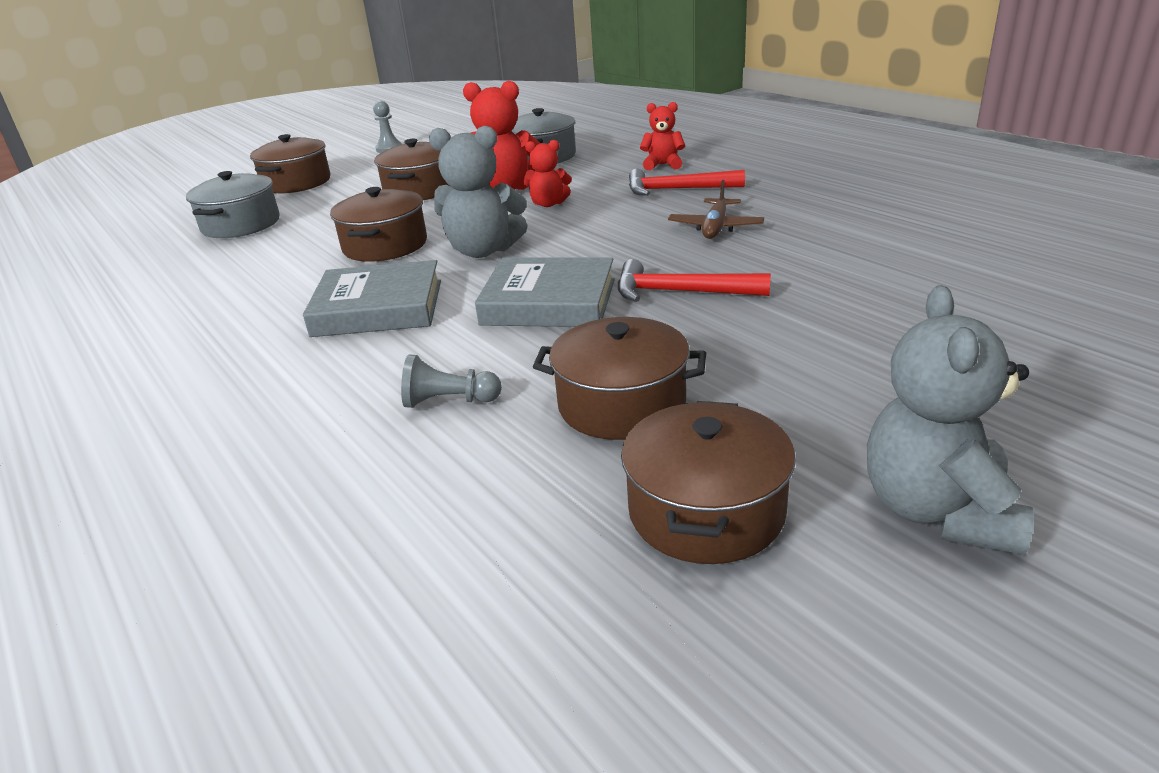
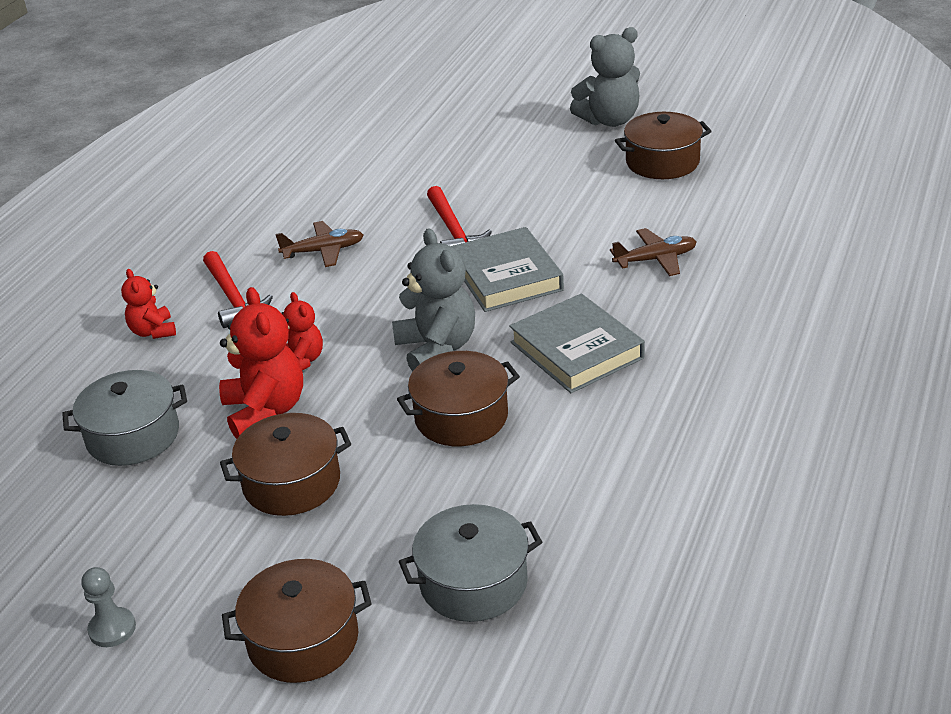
camera: 120 degrees left, 5 degrees up
(449, 401) = (655, 259): grey pawn -> brown plane
(621, 404) = (604, 206): brown pot -> none

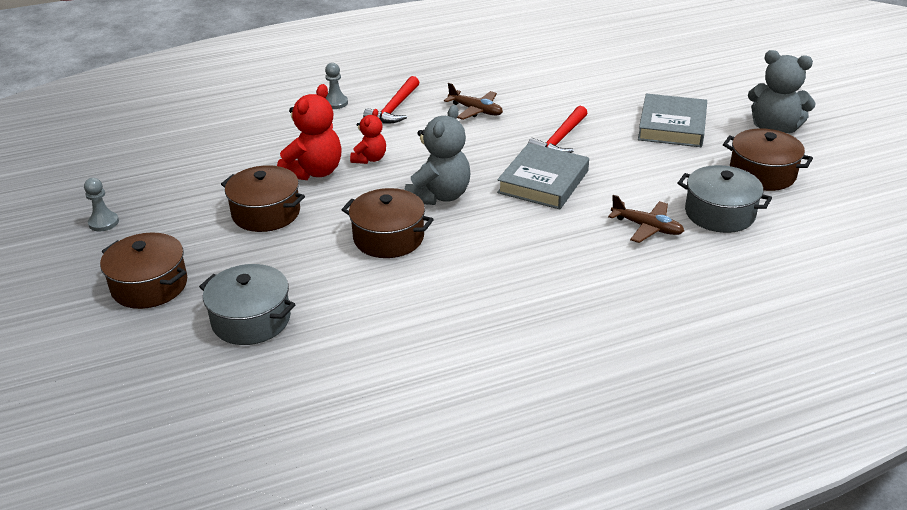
camera: 45 degrees right, 0 degrees up
(133, 436) = (248, 146): grey pot -> grey pot (719, 213)
(153, 331) = (335, 103): red teddy bear -> grey pawn
(576, 350) = (507, 246): grey book -> grey book (672, 126)

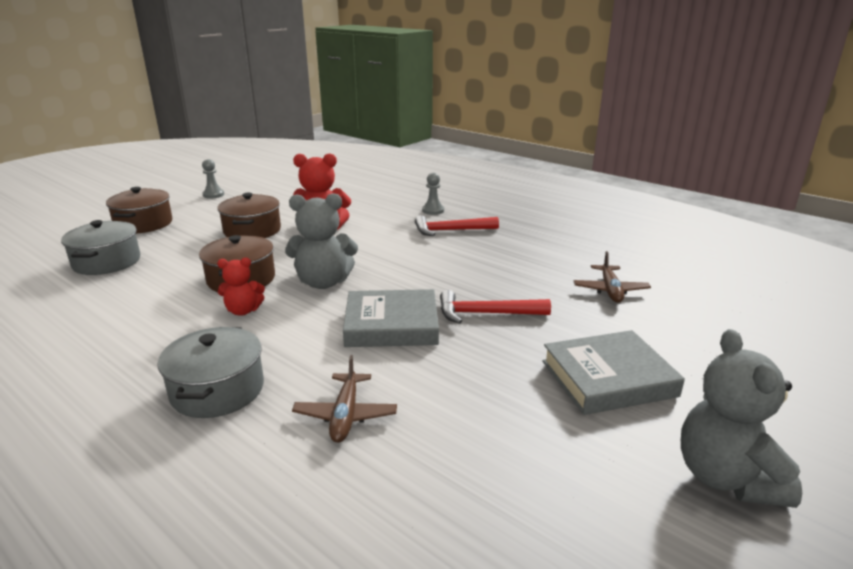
camera: 60 degrees right, 10 degrees down
(370, 159) = (360, 242): red teddy bear -> red teddy bear (243, 311)
(475, 110) = (490, 261): brown plane -> brown plane (610, 290)
(719, 213) = (423, 472): grey pot -> grey pot (217, 390)
(762, 174) = (575, 494): brown pot -> none

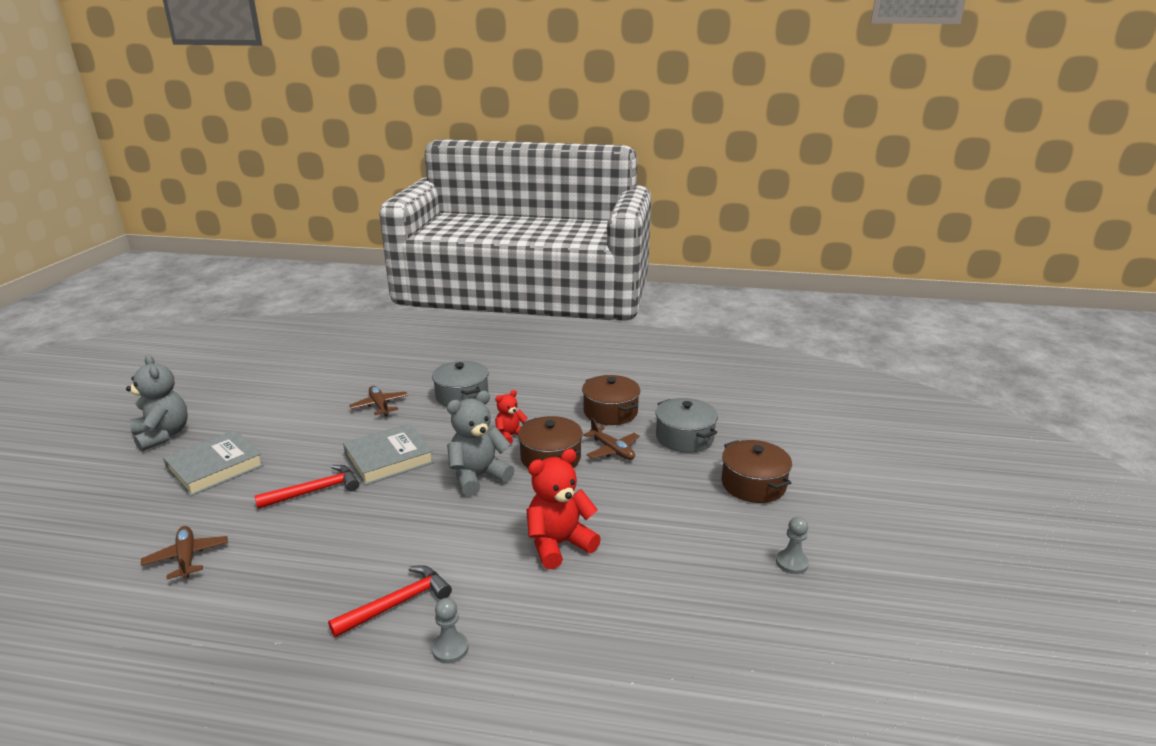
camera: 150 degrees right, 0 degrees up
(181, 270) = (612, 450): none -> brown plane
(252, 230) = (631, 515): brown pot -> brown pot (610, 412)

